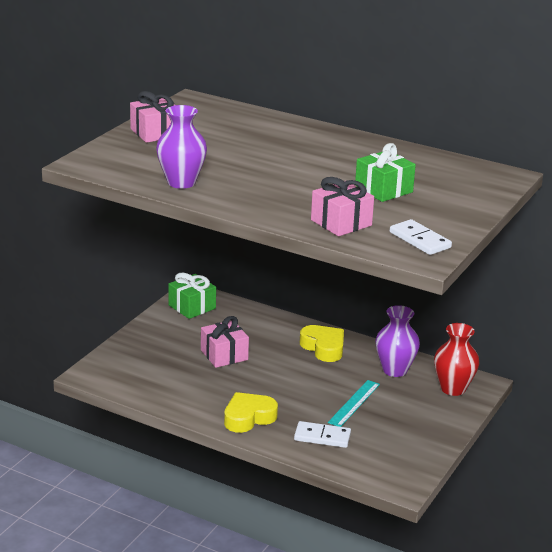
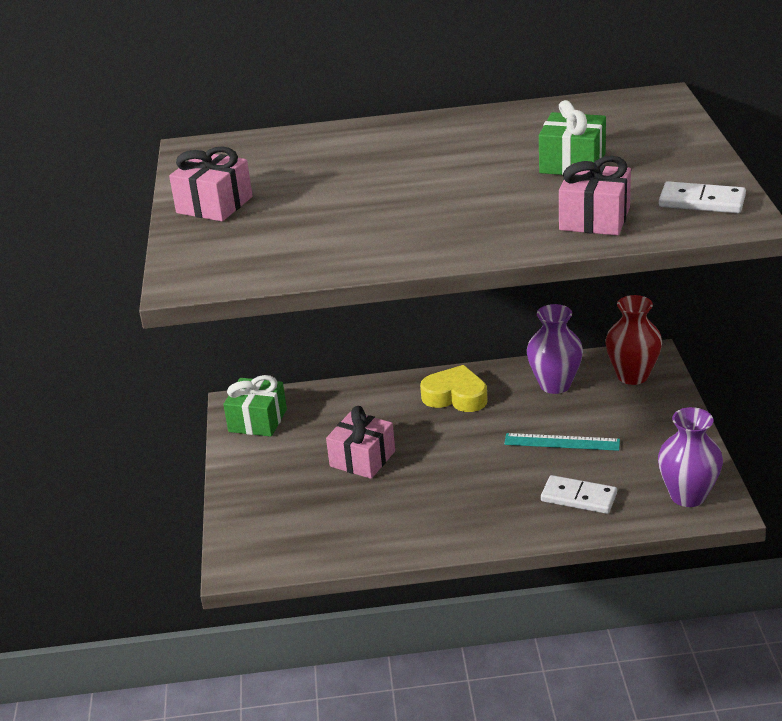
camera: 30 degrees left, 5 degrees up
(181, 182) = (345, 251): purple vase -> purple vase (688, 495)
(248, 417) = (478, 518): yellow heart -> none
(322, 437) = (578, 497): white domino -> white domino turned 45 degrees clockwise
(354, 403) = (562, 442): turquoise ruler -> turquoise ruler turned 75 degrees counterclockwise

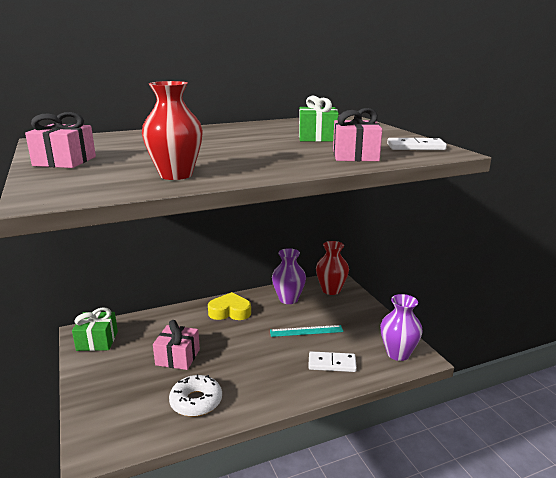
camera: 20 degrees left, 10 degrees down
(340, 247) = (176, 175): none -> red vase
(373, 523) = (196, 401): none -> white donut

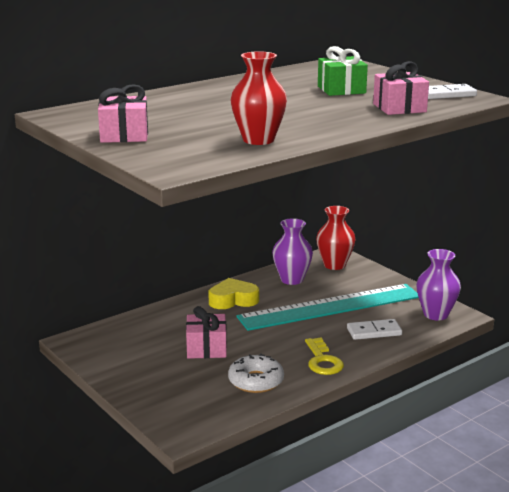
camera: 15 degrees left, 0 degrees up
(97, 341) = (100, 346): green gift -> none
(268, 389) = (322, 361): none -> yellow key
(306, 331) = (330, 307): turquoise ruler -> turquoise ruler, size x2.30

